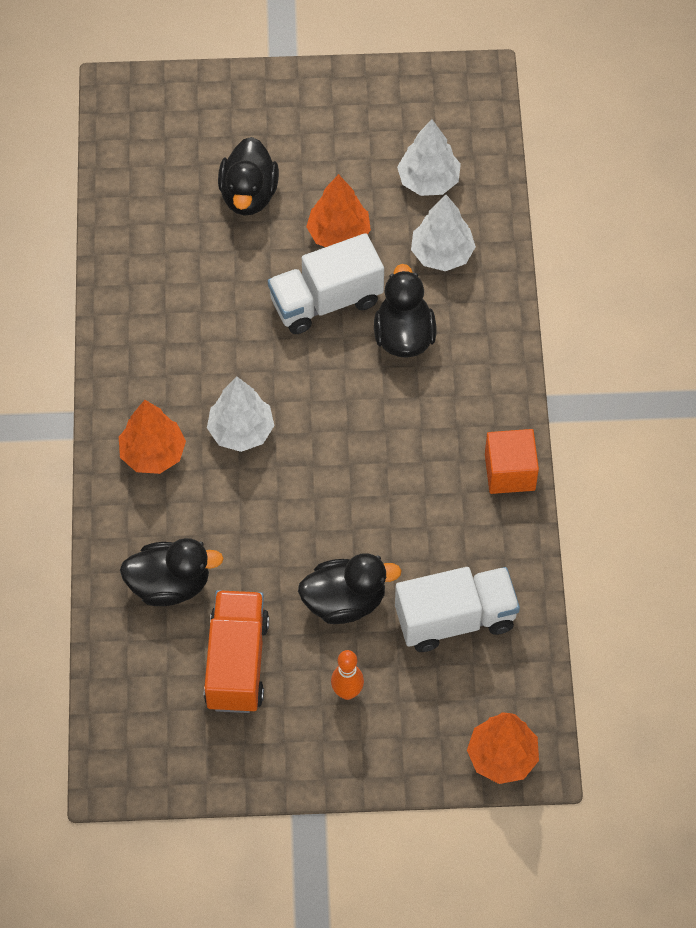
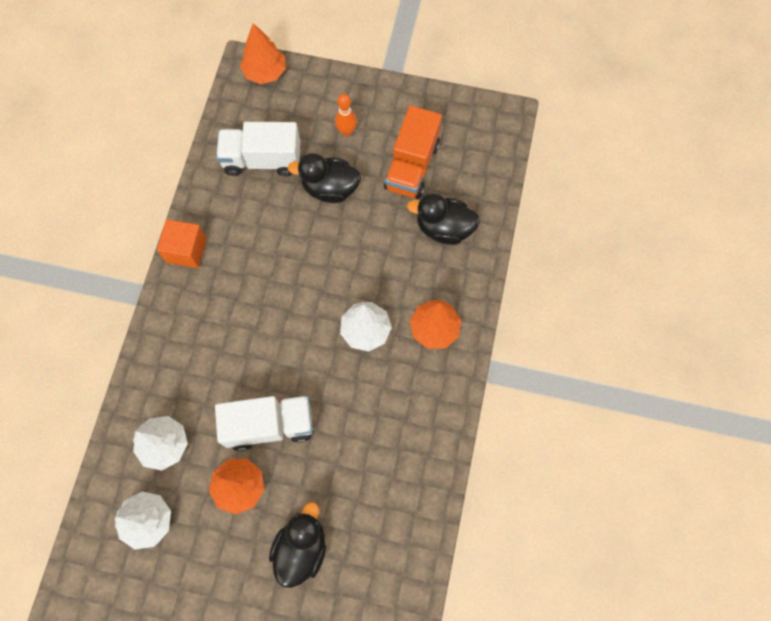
camera: 165 degrees left, 10 degrees up
(404, 336) = (221, 378): black duck -> none

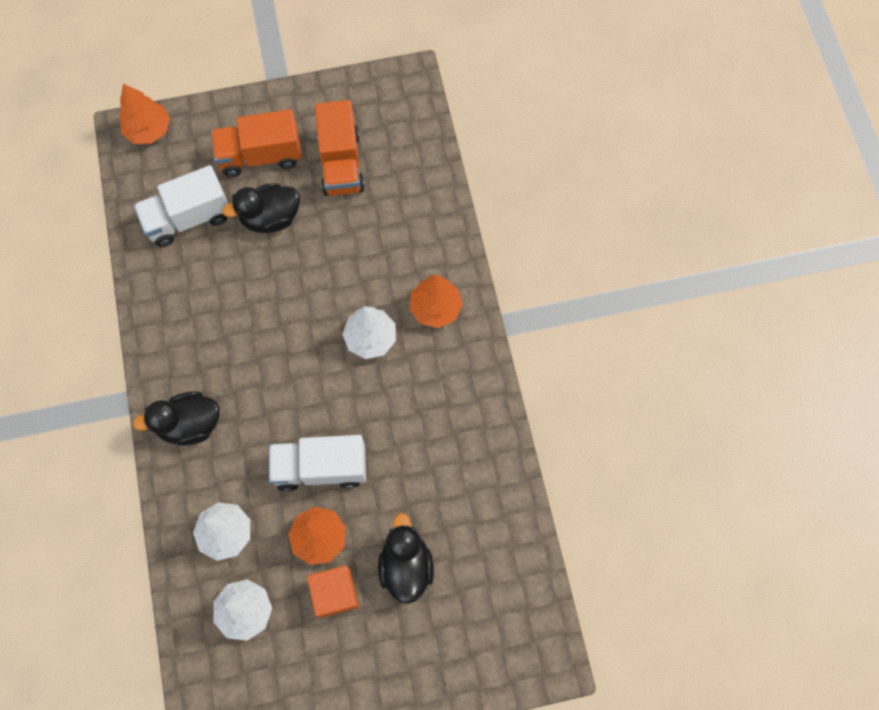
camera: 25 degrees left, 0 degrees up
(186, 250) = (155, 338): orange cube -> orange cube (335, 593)
(269, 425) = (320, 467): white truck -> white truck turned 150 degrees counterclockwise
(346, 131) = (260, 156): orange bowling pin -> orange truck
(444, 228) = (400, 210): black duck -> black duck (190, 424)

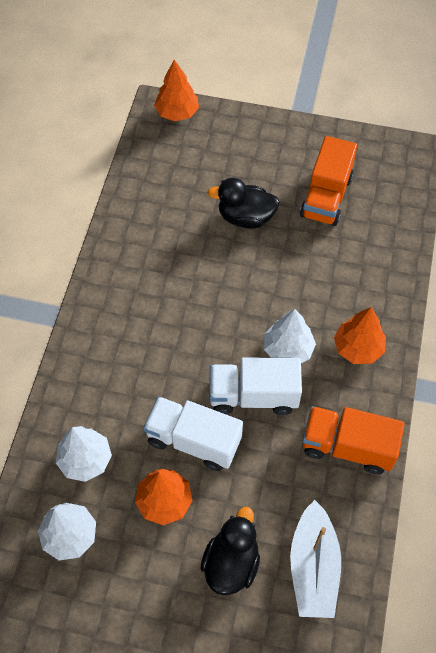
camera: 25 degrees right, 10 degrees down
(188, 218) = (177, 191): white truck -> white truck (253, 395)
(190, 424) = (99, 355): black duck -> none
(260, 156) = (260, 165): orange truck -> orange truck (347, 446)
(335, 593) = (156, 557): orange cube -> none
(480, 535) = (313, 567): none -> white boat

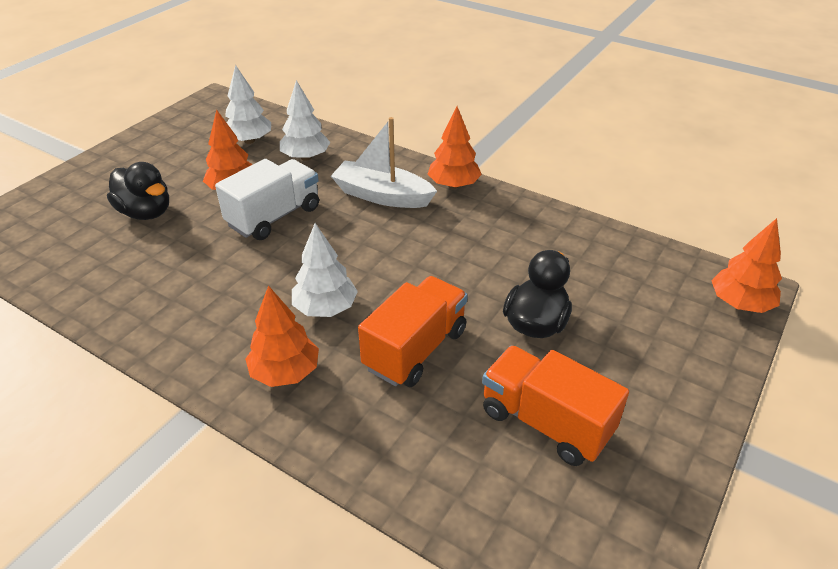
camera: 110 degrees right, 20 degrees down
(92, 312) = (453, 185): none -> orange tree
(253, 395) = (290, 266): white truck -> none
(313, 567) = (90, 259): white boat -> white boat (382, 196)
(347, 446) = (176, 321): orange truck -> orange truck (415, 349)

